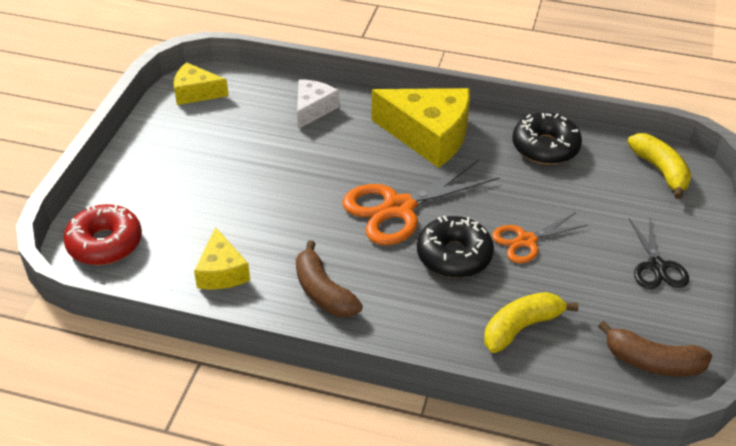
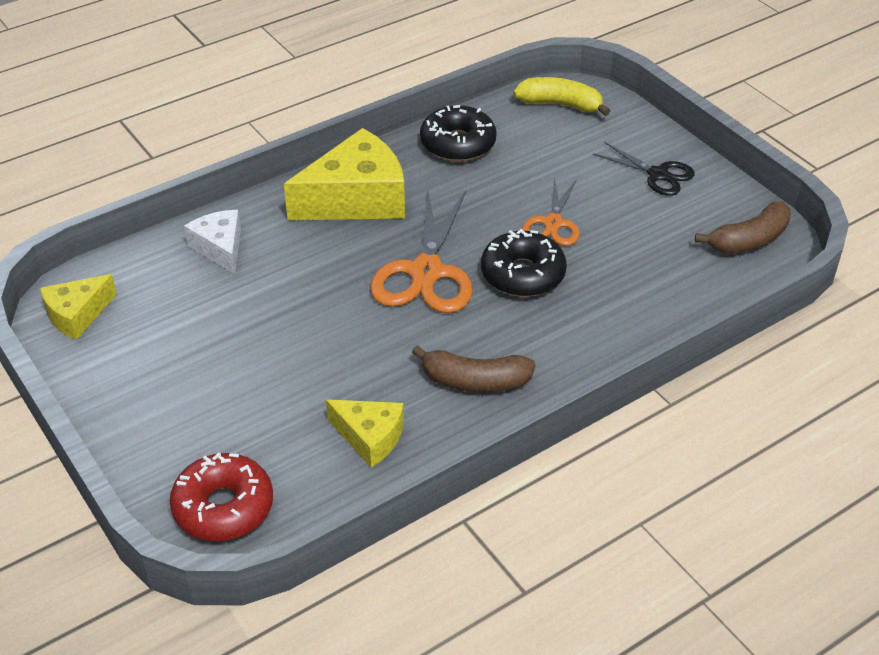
camera: 50 degrees left, 0 degrees up
(521, 328) = (644, 286): yellow banana -> none

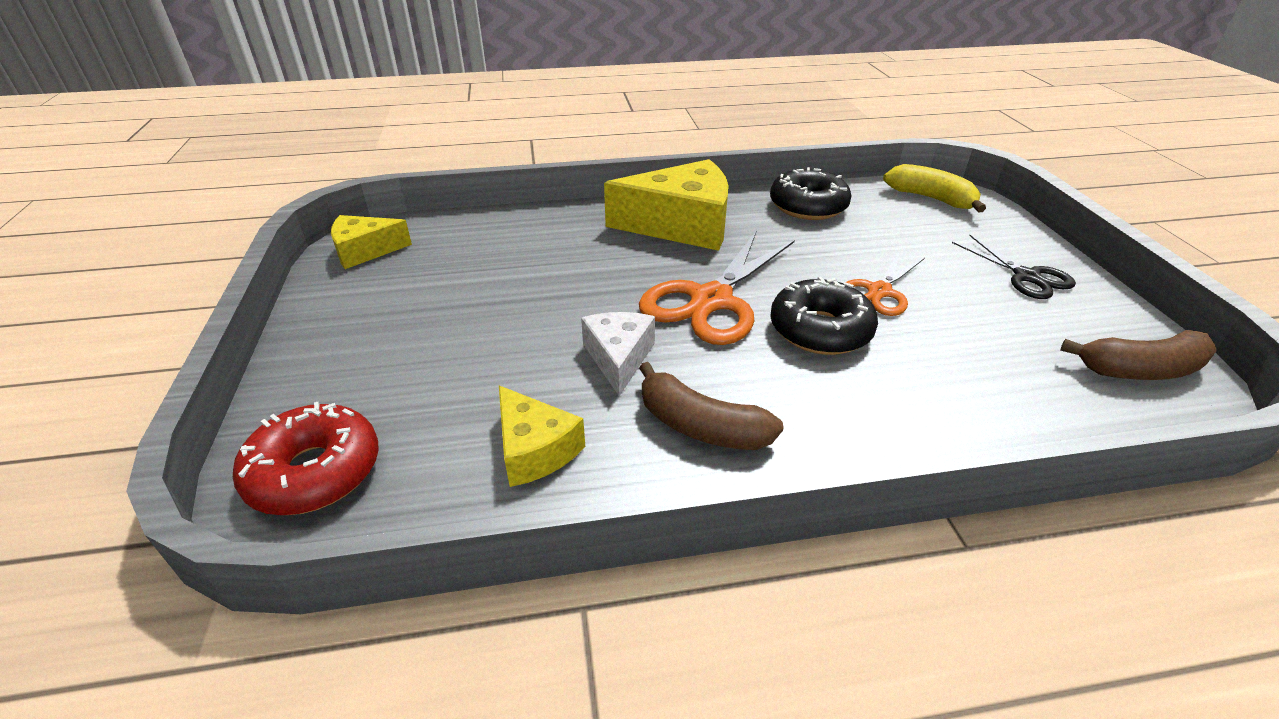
camera: 25 degrees right, 5 degrees down
(220, 248) = (529, 233): white cheese -> white cheese (618, 358)

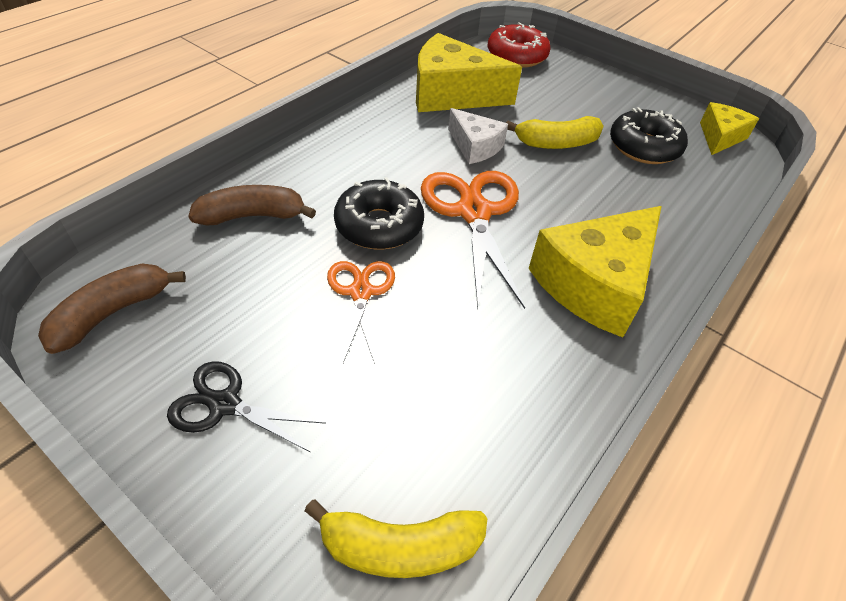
camera: 135 degrees right, 10 degrees up
(525, 318) = (556, 143): none -> yellow banana
(534, 449) = (452, 94): yellow cheese -> yellow cheese, size x1.79
(701, 426) = (392, 134): brown banana -> brown banana (252, 216)
(808, 206) = (526, 402): black donut -> black donut (644, 147)

